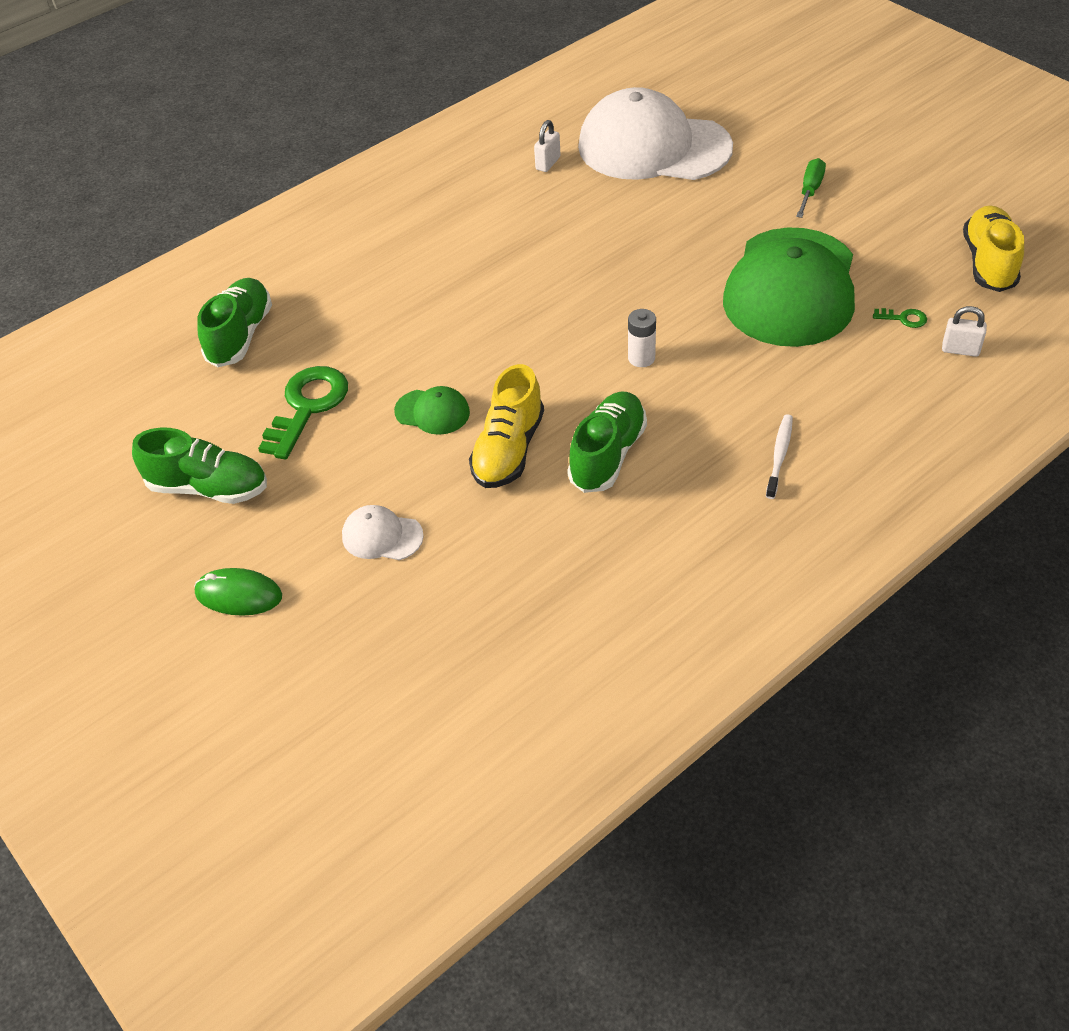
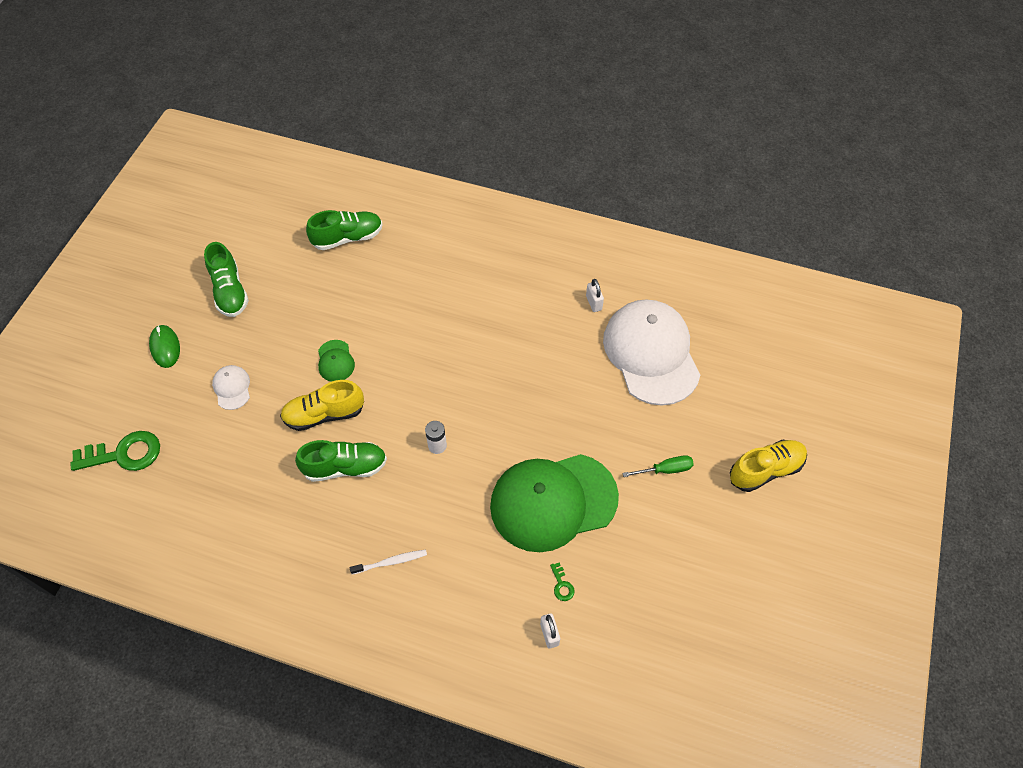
camera: 55 degrees right, 10 degrees up
(307, 407) = (309, 300): green key -> green key (124, 454)
(548, 163) = (593, 303): white padlock -> white padlock turned 75 degrees clockwise
(989, 263) = (656, 619): yellow shoe -> yellow shoe (765, 470)

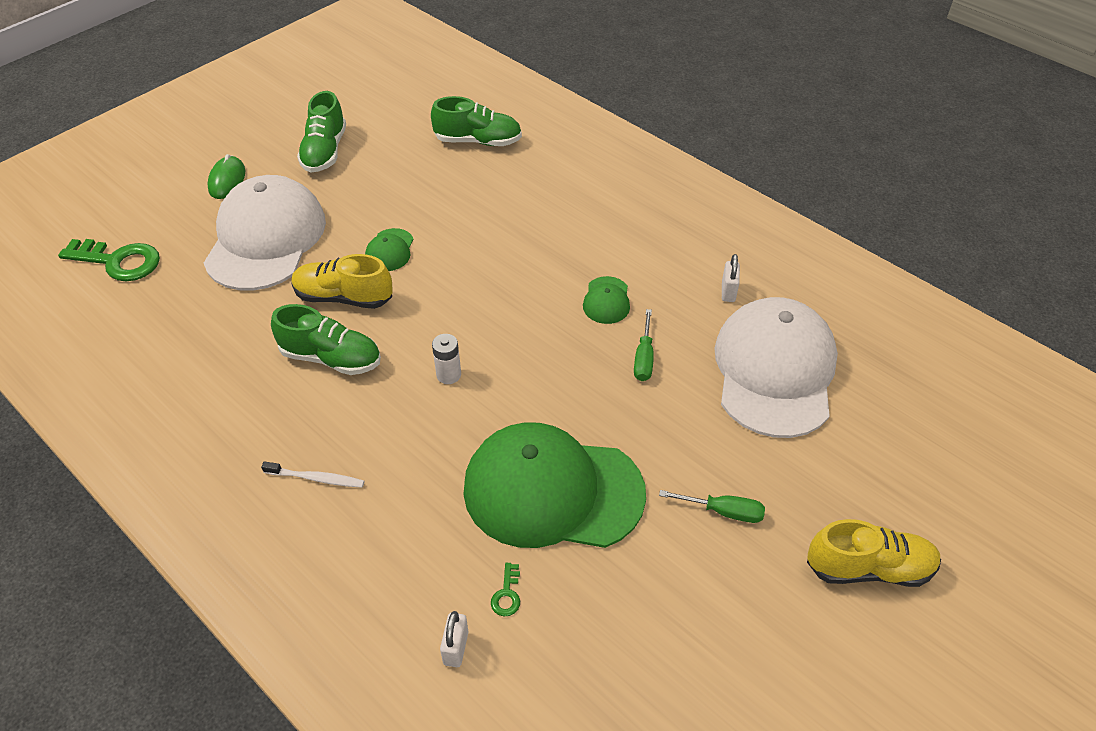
camera: 25 degrees right, 10 degrees down
(232, 388) = (266, 239): white cap -> white cap, size x2.43
(515, 342) = (606, 300): none -> green cap
(562, 378) = (644, 358): none -> green screwdriver

